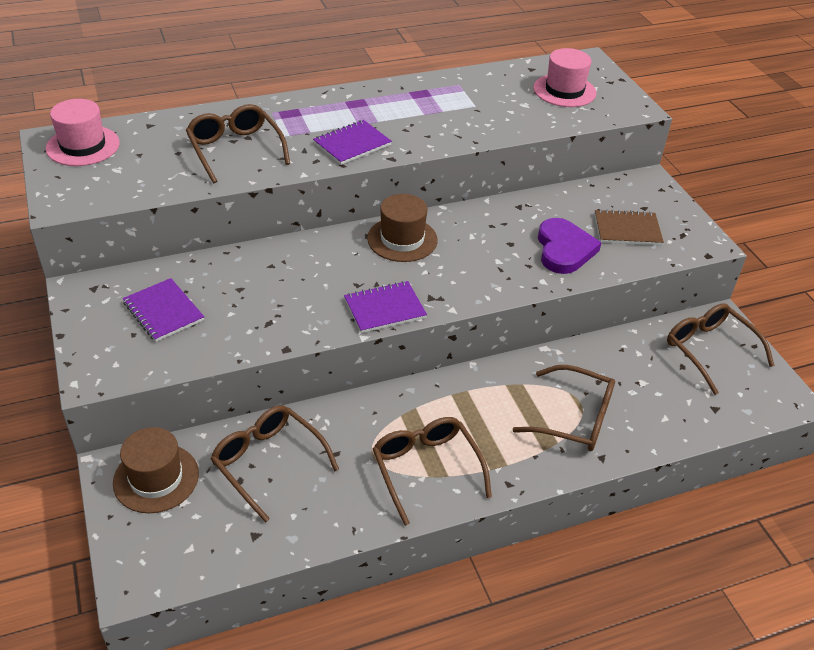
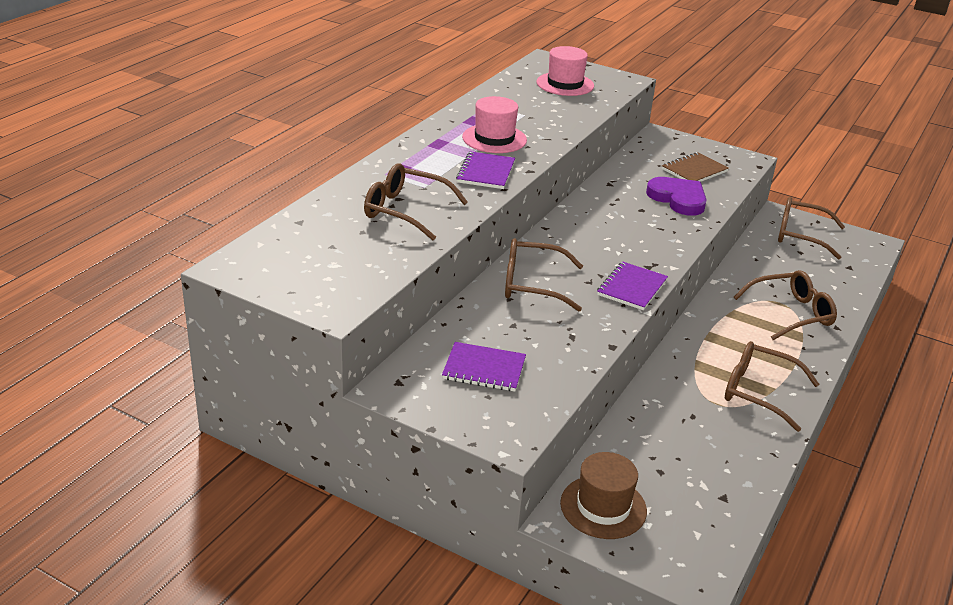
camera: 40 degrees left, 10 degrees down
(83, 146) = (269, 260): pink hat -> pink hat (494, 139)
(268, 462) = (660, 448): brown glasses -> brown glasses (532, 284)
(402, 239) = (570, 238): brown hat -> none

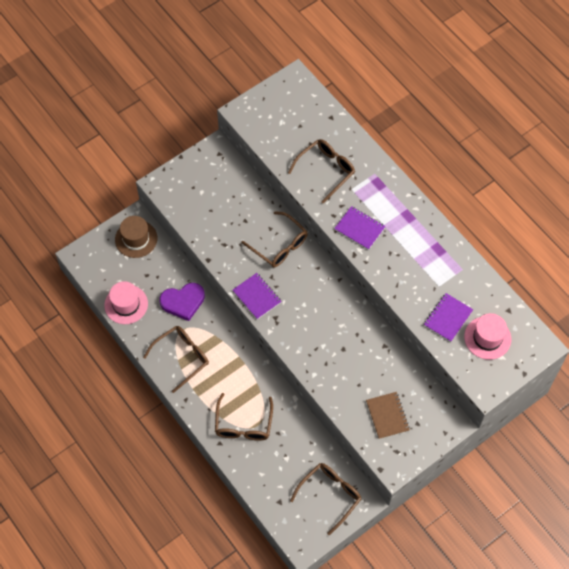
camera: 115 degrees right, 30 degrees up
(484, 369) = (214, 193): purple notebook -> purple notebook (448, 318)
(494, 139) = (405, 251): pink hat -> pink hat (126, 304)
(532, 284) = (279, 245): brown glasses -> brown glasses turned 105 degrees clockwise
(678, 199) = (350, 381): purple heart -> purple heart (183, 302)

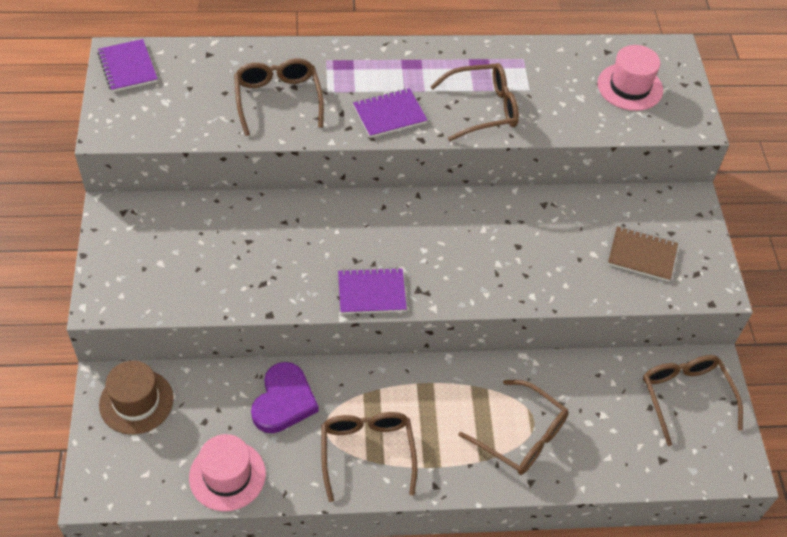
camera: 60 degrees left, 10 degrees down
(279, 245) = (318, 226): brown glasses -> brown glasses (483, 109)
(448, 318) = (578, 105): purple notebook -> purple notebook (128, 67)

